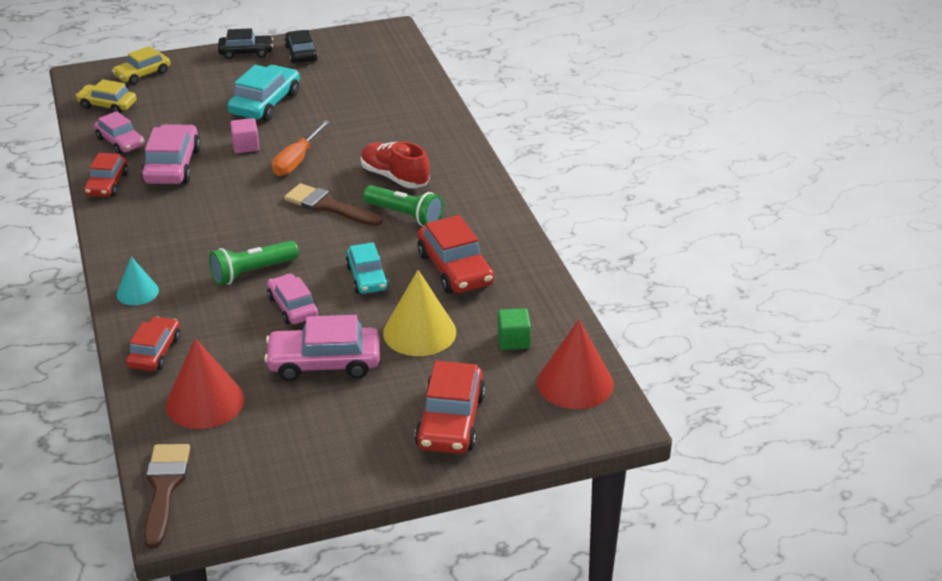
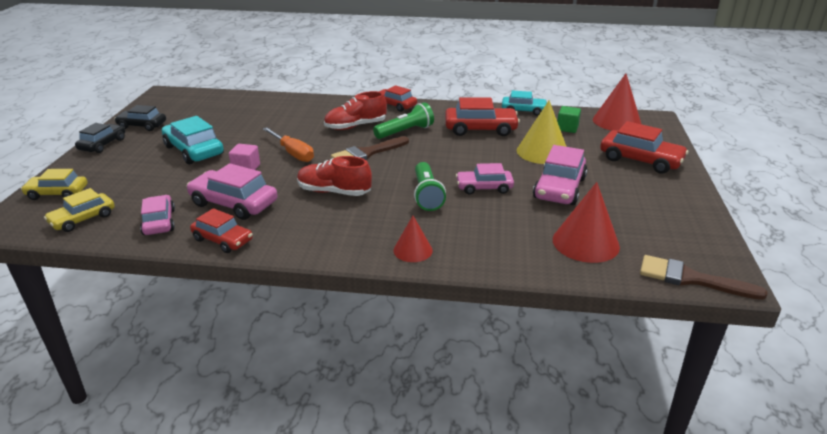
camera: 65 degrees left, 5 degrees down
(120, 142) = (159, 222): pink car -> pink car turned 90 degrees counterclockwise
(137, 292) = (413, 250): turquoise cone -> red cone
(142, 74) = (57, 193): yellow car -> yellow car turned 105 degrees clockwise
(154, 352) = (506, 255): red car -> red car (395, 105)
(226, 213) = (334, 192): none -> red shoe
(367, 277) = (468, 156): turquoise car -> turquoise car (523, 111)

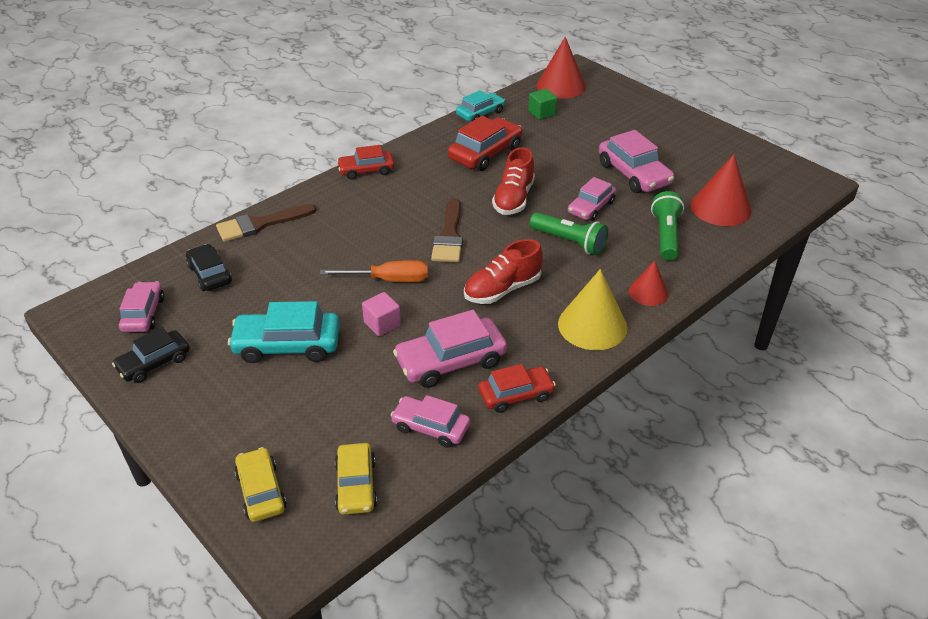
camera: 50 degrees left, 10 degrees up
(57, 193) = (261, 491): yellow car -> yellow car turned 120 degrees clockwise
(103, 144) = (165, 414): black car -> black car (209, 274)
(180, 107) = (143, 314): none -> pink car
(355, 126) = (381, 215): red shoe -> red shoe (513, 199)
(405, 131) = (434, 193): green flashlight -> green flashlight (665, 235)
(542, 152) = (567, 148): yellow cone -> yellow cone (592, 325)
(640, 160) = (635, 115): red car -> none
(691, 279) = (803, 193): brown brush -> brown brush (261, 224)

